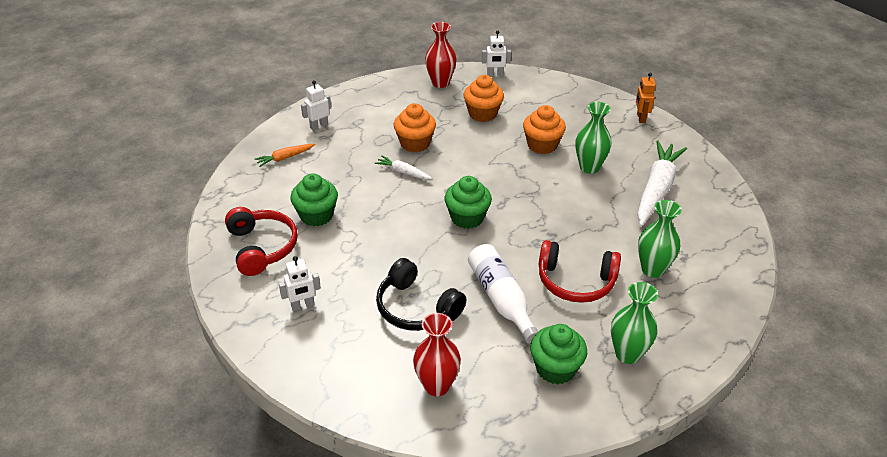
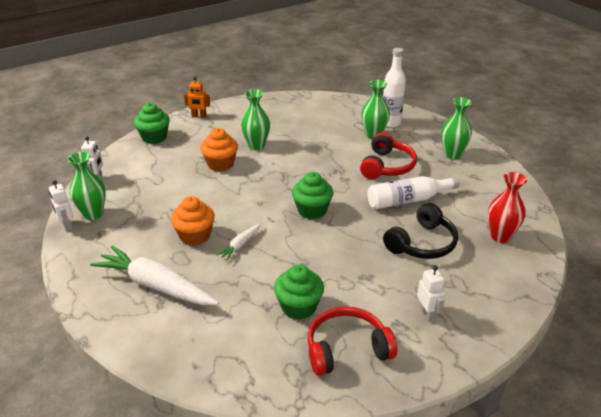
camera: 85 degrees left, 5 degrees down
(285, 158) = (191, 337): orange carrot -> none
(319, 126) = (137, 308): white robot -> white robot (67, 225)
(440, 83) = (93, 214): red vase -> green vase
(482, 114) = (161, 191): orange cupcake -> none
(555, 368) = (471, 183): green cupcake -> green cupcake (154, 137)
(656, 189) = (289, 122): white carrot -> white carrot (155, 285)
(695, 288) = (390, 123): none -> white bottle

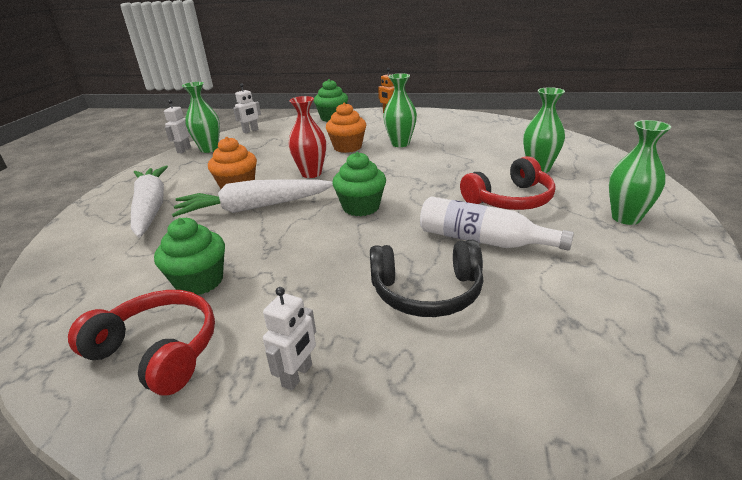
camera: 45 degrees right, 5 degrees down
(240, 245) = (254, 207): white carrot -> white carrot, size x2.12
(390, 123) = (579, 164): white bottle -> none
(500, 236) = (562, 343): red vase -> red vase (311, 173)

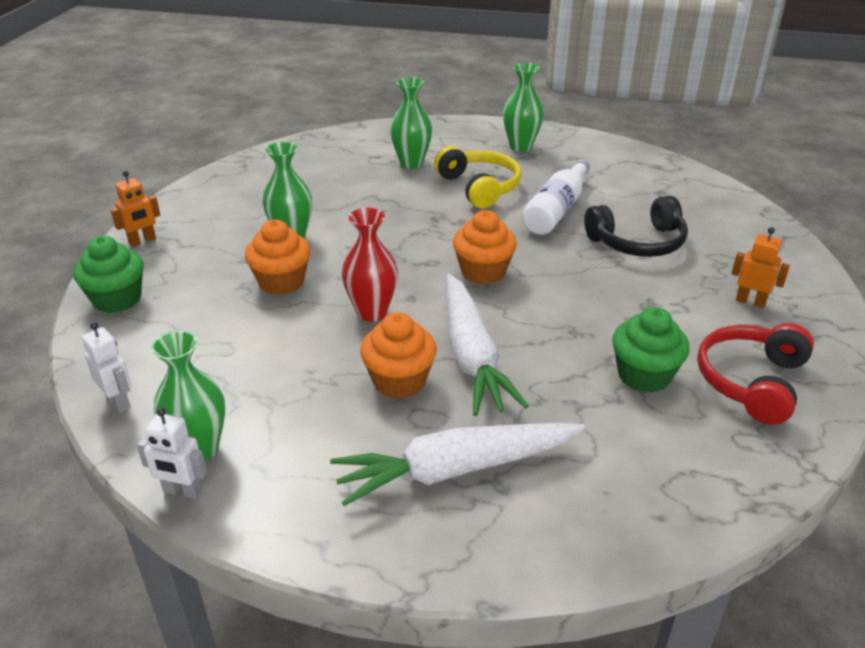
camera: 90 degrees left, 5 degrees up
(297, 375) = (750, 301): white robot -> orange robot
(361, 207) = (483, 272): green cupcake -> orange cupcake
(427, 292) = (637, 242): black headphones -> black headphones turned 75 degrees clockwise
(510, 199) = (479, 187): red headphones -> yellow headphones

